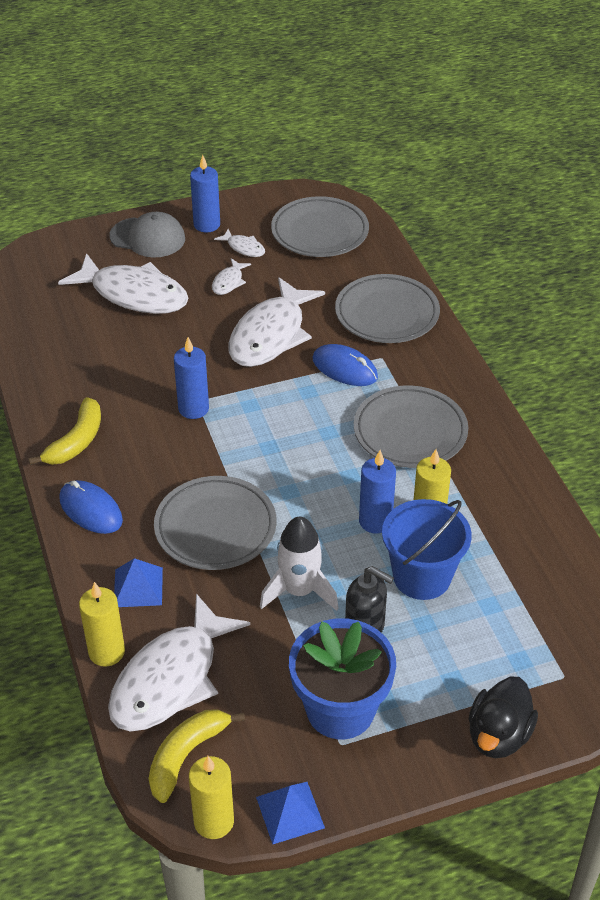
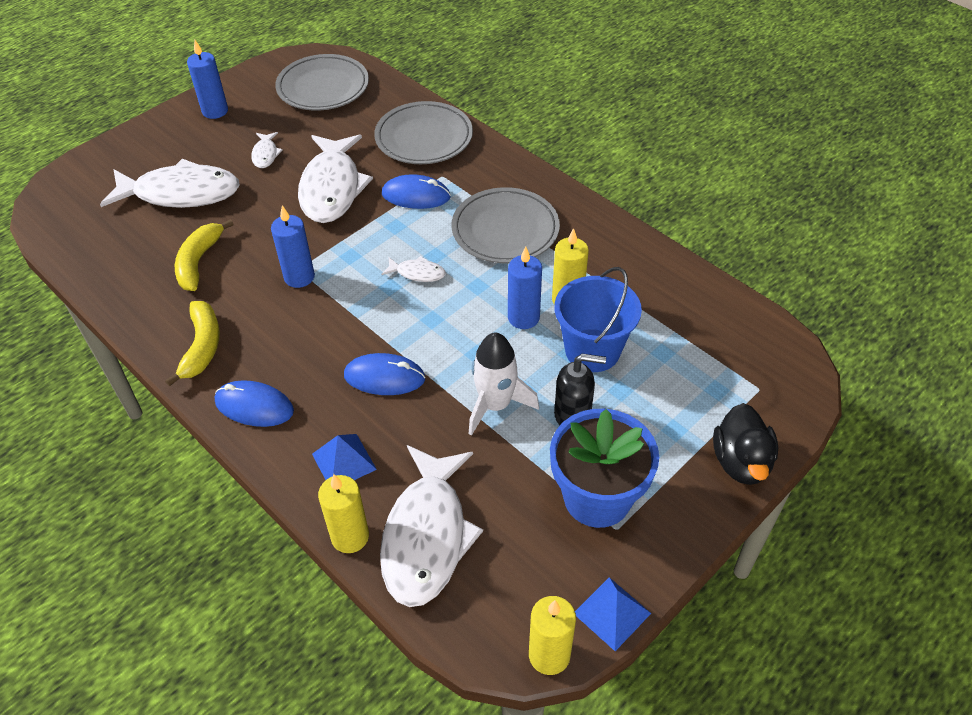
camera: 25 degrees left, 5 degrees up
(148, 237) = (164, 139): grey cap -> none
(186, 755) = (485, 603): yellow banana -> yellow banana (199, 262)
(215, 527) = (384, 377): grey plate -> blue mouse
(244, 248) = (262, 121): white fish -> white fish (417, 273)

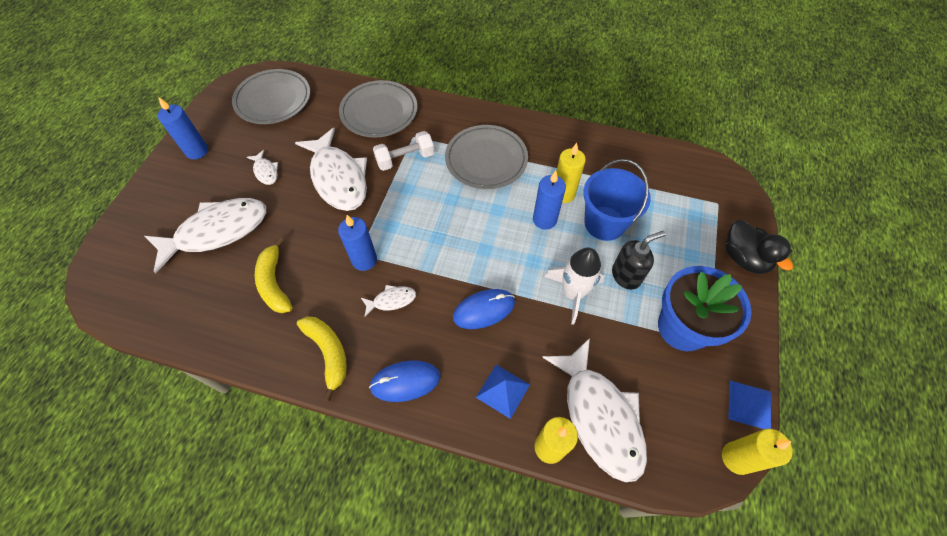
camera: 30 degrees left, 10 degrees up
(416, 195) = (405, 159): blue mouse -> white dumbbell
(417, 273) = (449, 218): white fish -> white fish (391, 300)

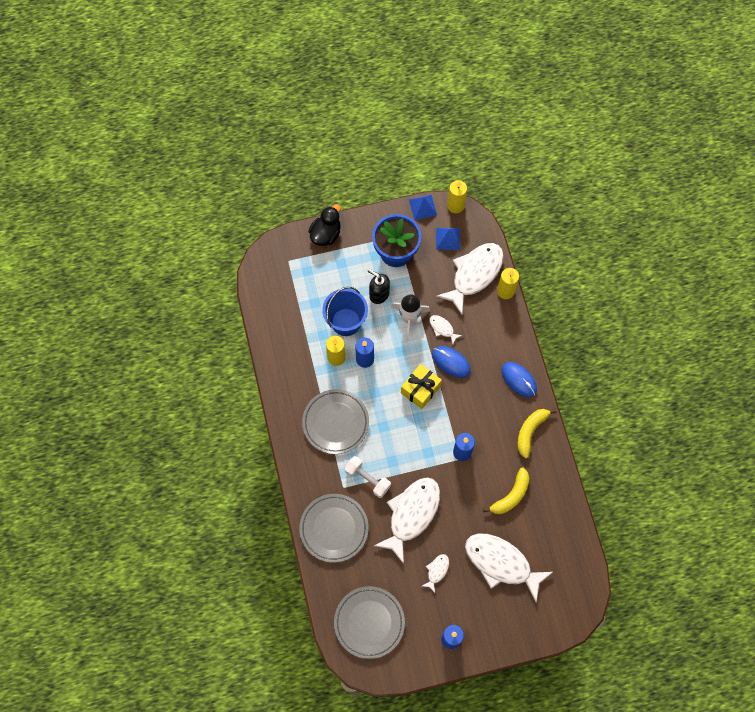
camera: 120 degrees left, 10 degrees up
(391, 300) = (478, 418): white fish -> white fish (442, 328)
(470, 257) = (420, 389): none -> yellow gift
(503, 391) = (491, 327): blue pyramid -> blue pyramid (447, 238)

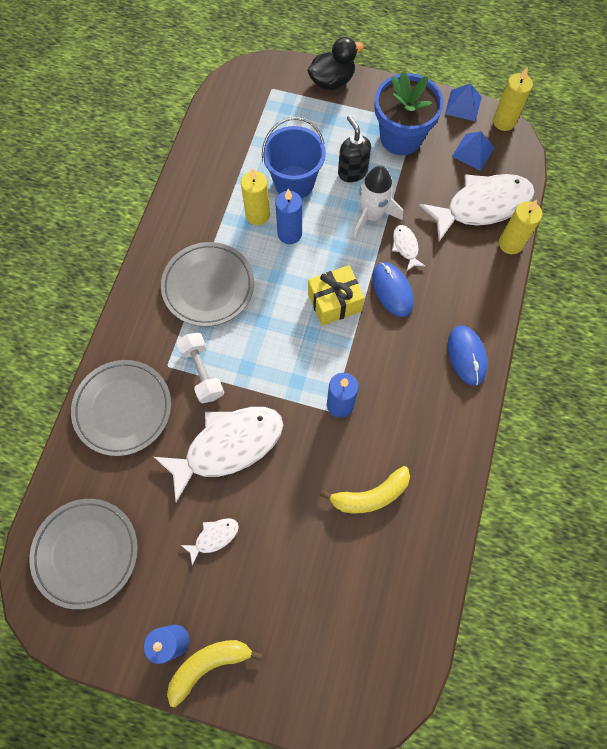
camera: 30 degrees right, 0 degrees up
(501, 563) = (304, 578): white fish -> none
(530, 431) = (445, 427): yellow banana -> yellow banana (209, 664)

